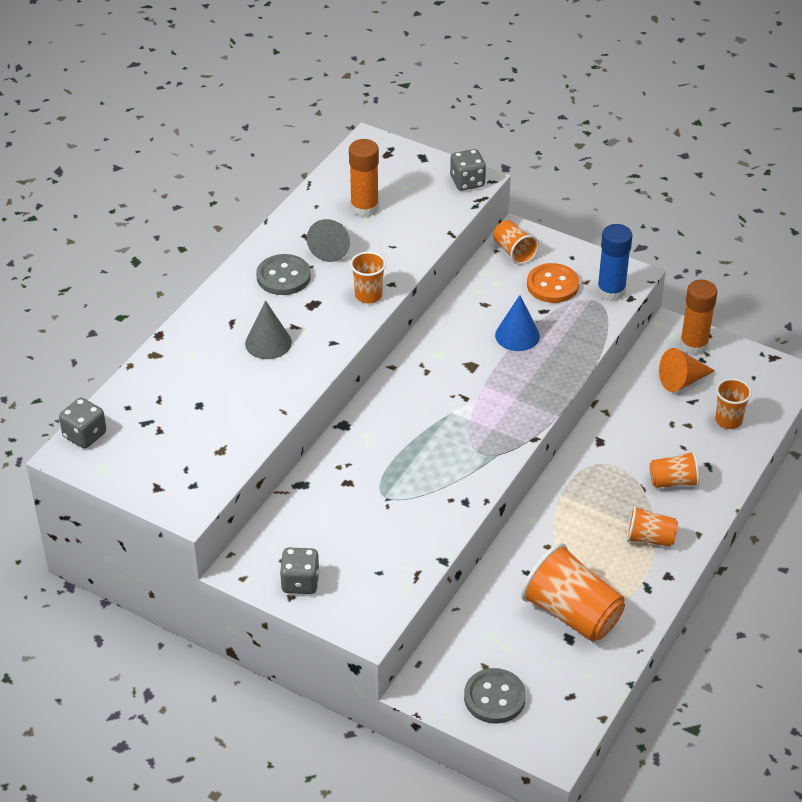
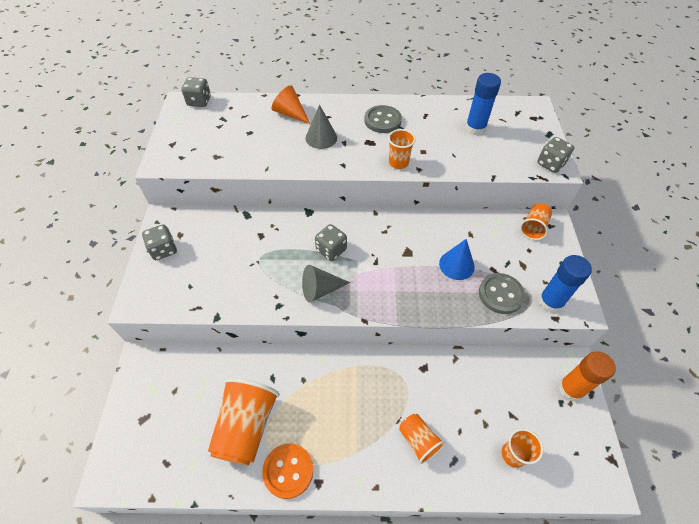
camera: 60 degrees right, 10 degrees up
(332, 248) = (426, 129): grey cone -> grey cone (320, 289)
(364, 208) = (475, 128): orange glue stick -> blue glue stick
(419, 428) = (331, 250): none -> grey dice
(494, 697) = (147, 410): grey button -> grey button (500, 294)
(552, 285) = (523, 263): orange button -> orange button (288, 471)
(649, 538) = (349, 449): orange cup -> none
(682, 381) = (527, 398): orange cone -> orange cone (290, 113)

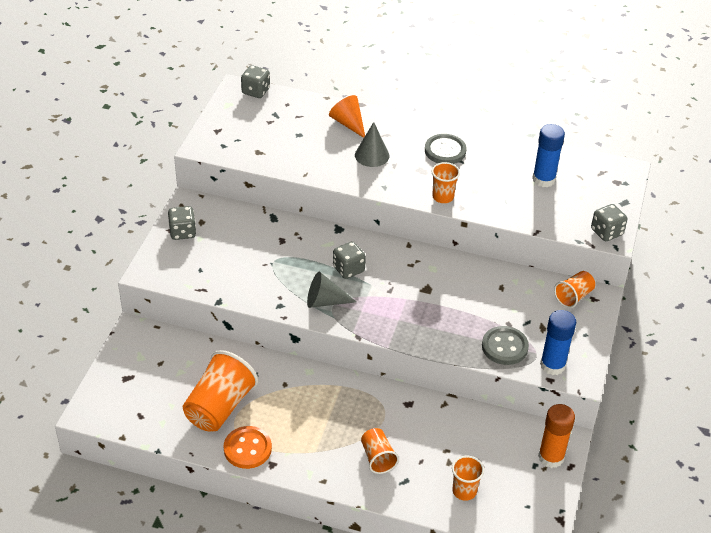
camera: 15 degrees right, 10 degrees down
(456, 265) = (472, 311): blue cone -> none

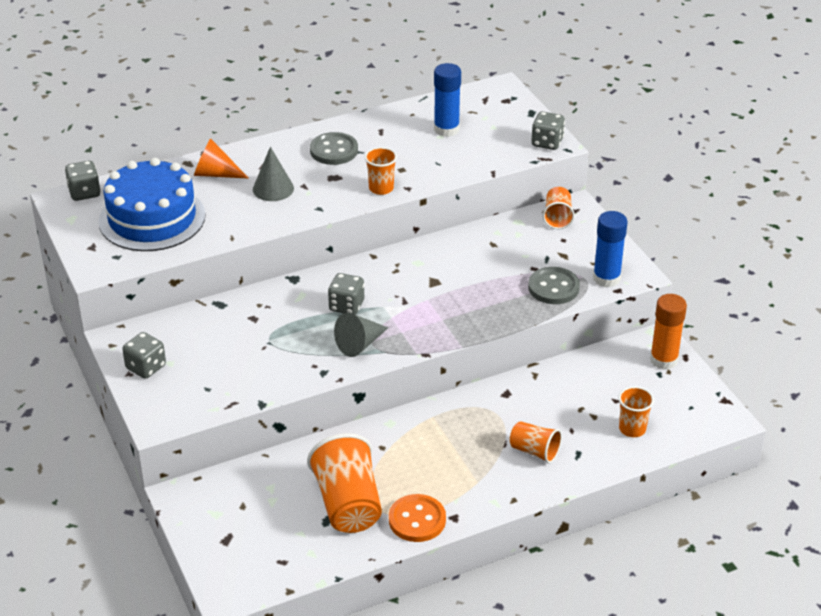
camera: 40 degrees left, 5 degrees down
(274, 132) = (152, 218): none -> blue cake

